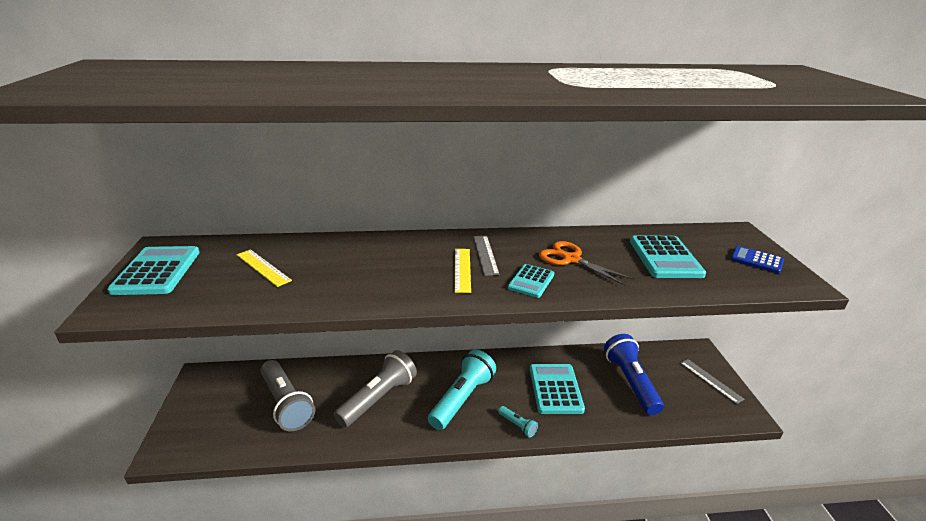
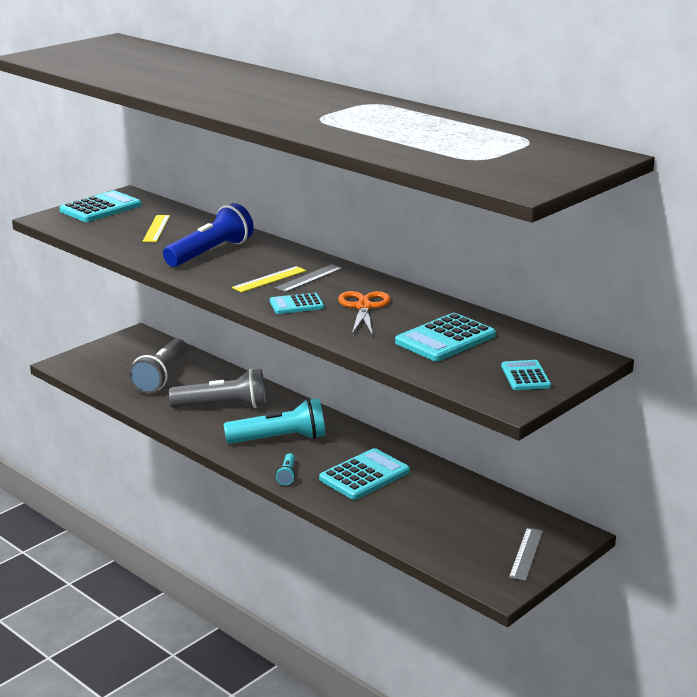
camera: 50 degrees right, 5 degrees down
(630, 382) = (442, 509): blue flashlight -> blue flashlight (210, 253)
(756, 260) = (525, 376): blue calculator -> turquoise calculator

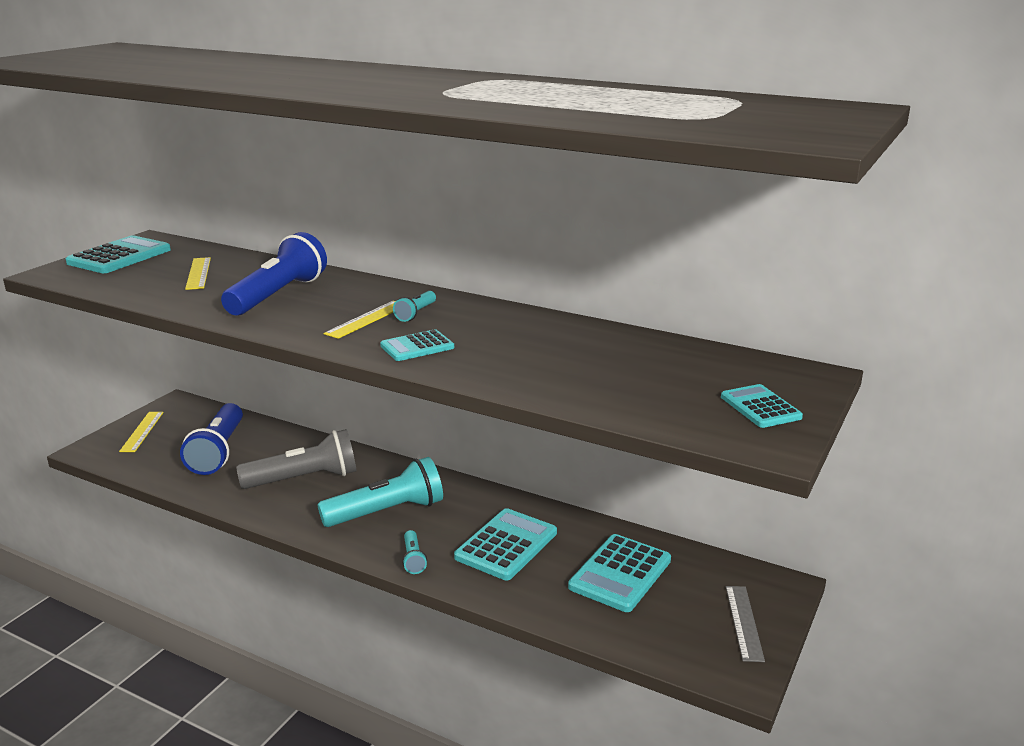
camera: 15 degrees left, 0 degrees up
(106, 354) = (142, 431): none -> yellow ruler
(161, 377) = (218, 452): grey flashlight -> blue flashlight
(309, 278) = (416, 313): grey ruler -> turquoise flashlight
(363, 307) = (502, 341): orange scissors -> none
(445, 339) = (628, 370): turquoise calculator -> turquoise calculator (620, 573)

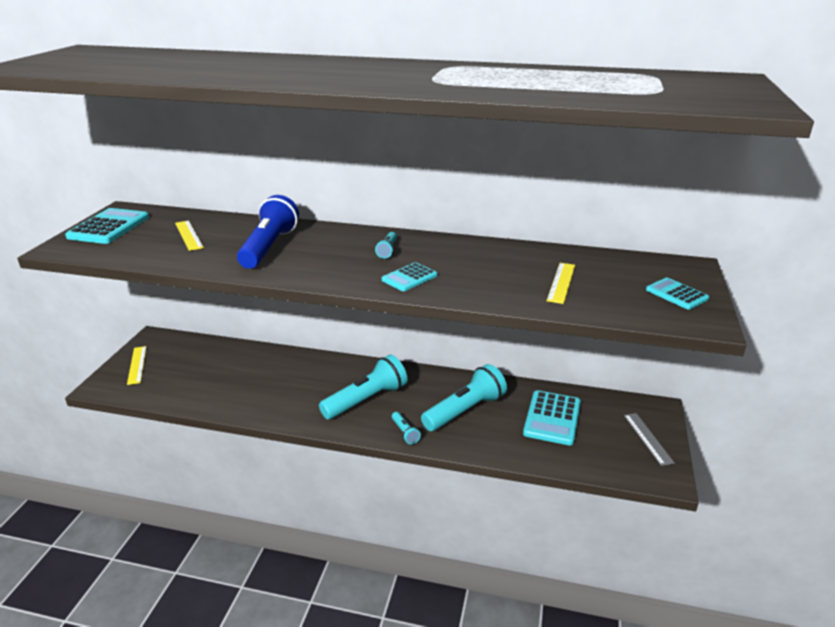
camera: 15 degrees left, 5 degrees up
(218, 452) = (209, 372): blue flashlight -> none
(304, 479) = (290, 384): grey flashlight -> none
(367, 319) = (354, 259): yellow ruler -> yellow ruler (561, 282)
(506, 545) = (465, 411): turquoise calculator -> turquoise flashlight

